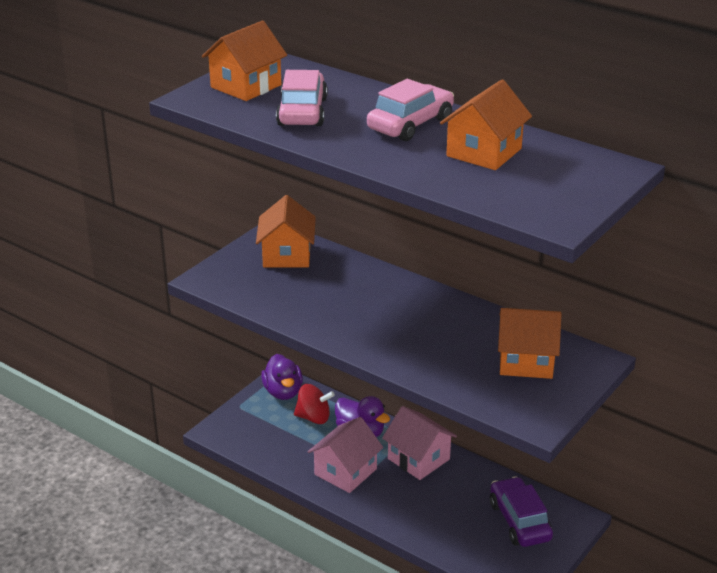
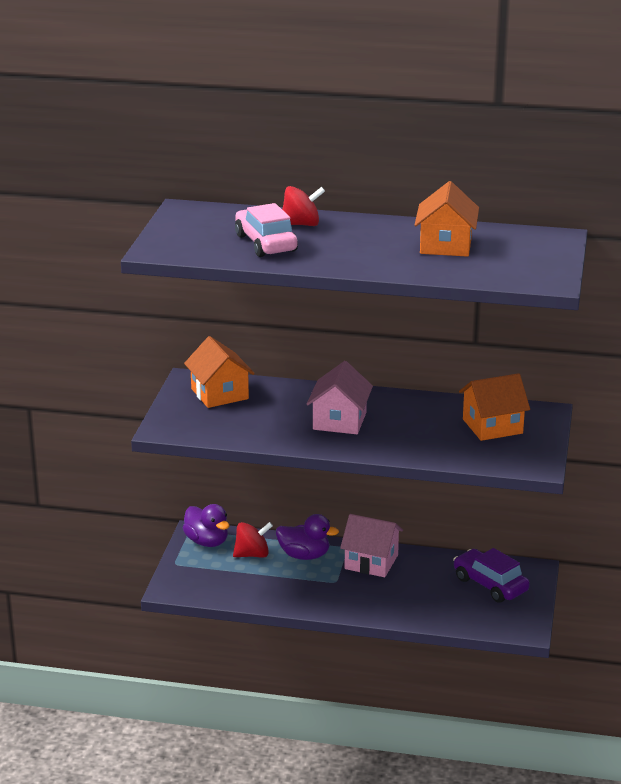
camera: 25 degrees left, 5 degrees down
(246, 86) = (192, 232): orange house -> none
(345, 472) = (315, 588): pink house -> pink house (339, 421)
(359, 98) = (301, 224): none -> red spinning top
(410, 124) = (365, 236): pink car -> none

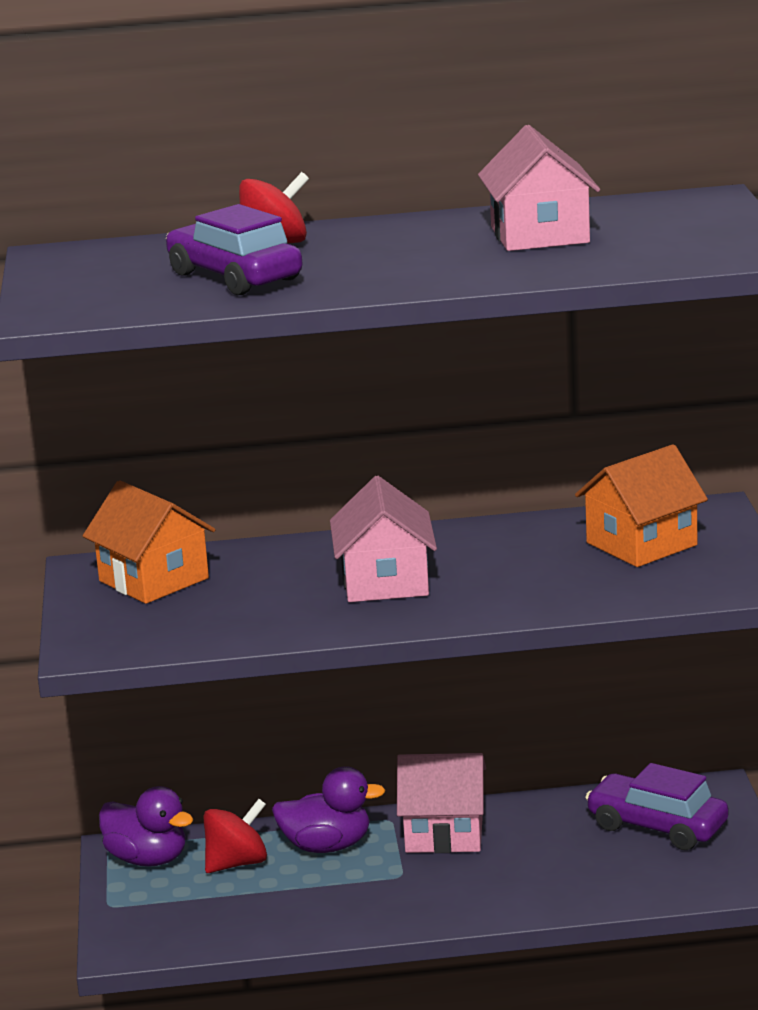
camera: 15 degrees left, 5 degrees down
(265, 243) = (234, 277): pink car -> purple car
(445, 245) = (539, 235): orange house -> pink house

